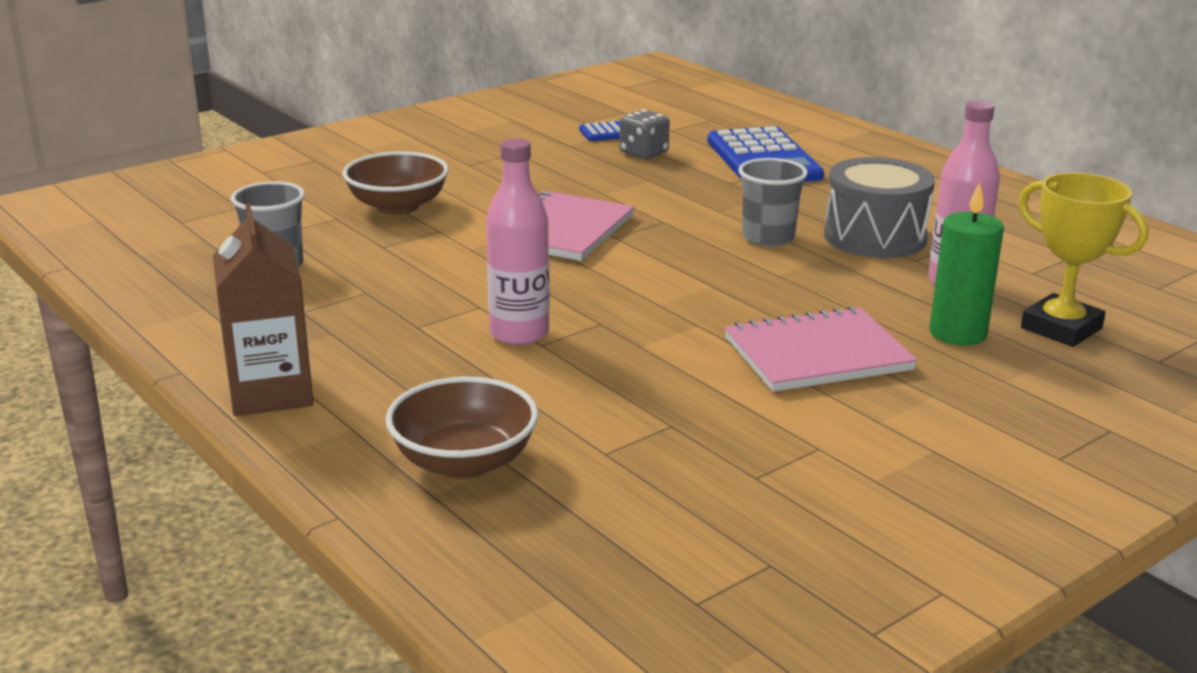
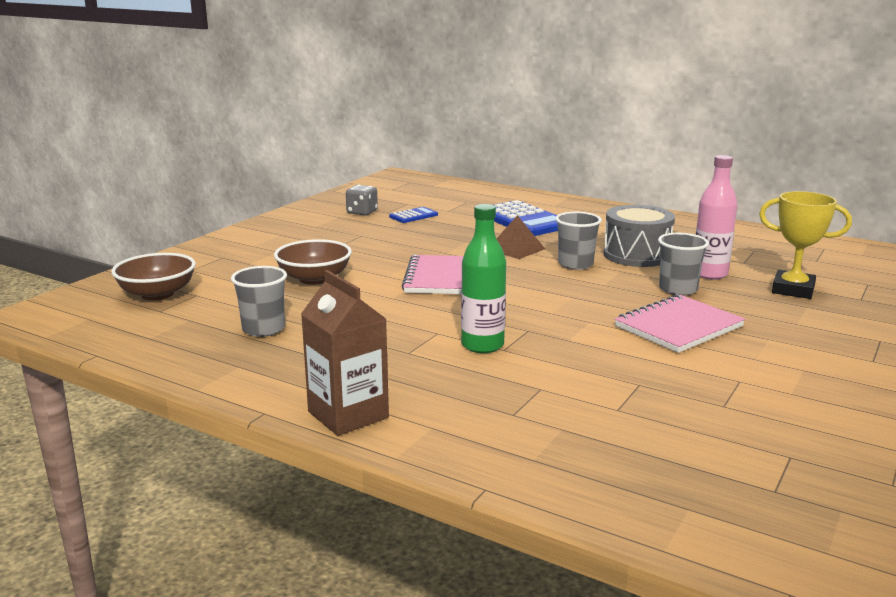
camera: 20 degrees left, 5 degrees down
(464, 462) = (533, 434): brown bowl -> brown bowl (157, 294)
(519, 334) = (482, 345): pink bottle -> green bottle
(643, 153) = (446, 226): grey dice -> grey dice (362, 212)
(706, 202) = (516, 249): none -> brown pyramid
(879, 299) = (678, 289): none -> grey cup
(958, 333) = (742, 301): green candle -> none

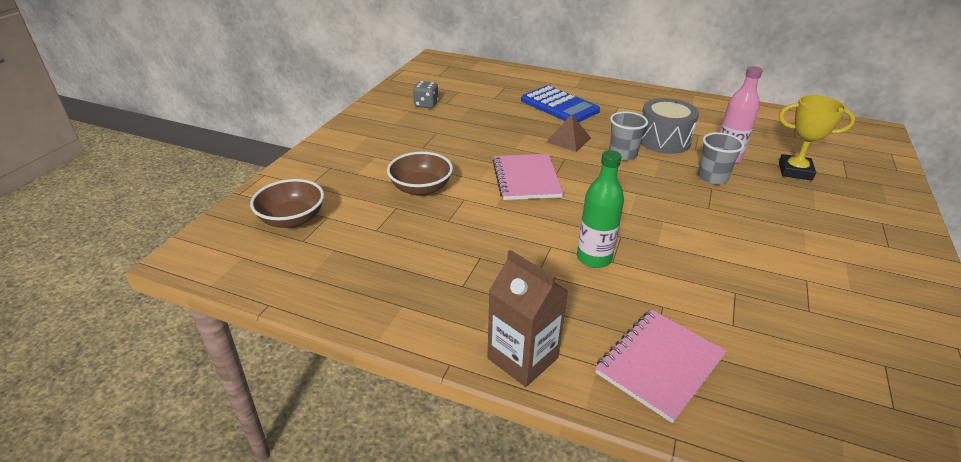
camera: 10 degrees left, 15 degrees up
(263, 329) = (404, 256): grey cup -> none
(413, 216) = (470, 106): blue calculator -> none
(678, 326) = (733, 221): pink notebook -> pink notebook (659, 365)

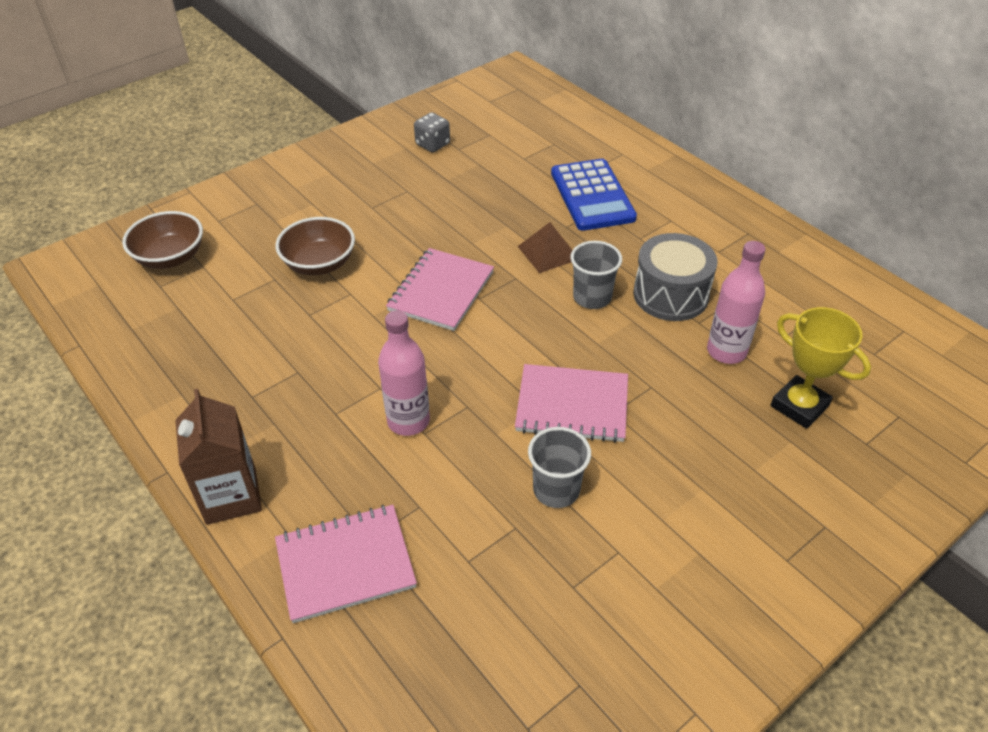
camera: 30 degrees right, 10 degrees up
(594, 258) = (408, 421): green bottle -> pink bottle
(682, 213) = (572, 405): none -> pink notebook
(712, 178) = (670, 373): grey cup -> grey cup (556, 490)

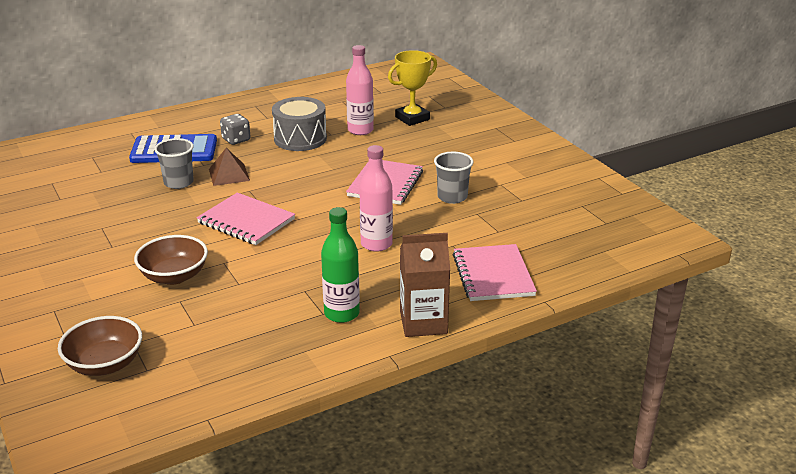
camera: 80 degrees left, 15 degrees down
(251, 413) = (342, 313): none -> green bottle
(432, 144) = (41, 210): grey dice -> grey dice (236, 140)
(592, 297) = (287, 165): grey cup -> grey cup (178, 183)

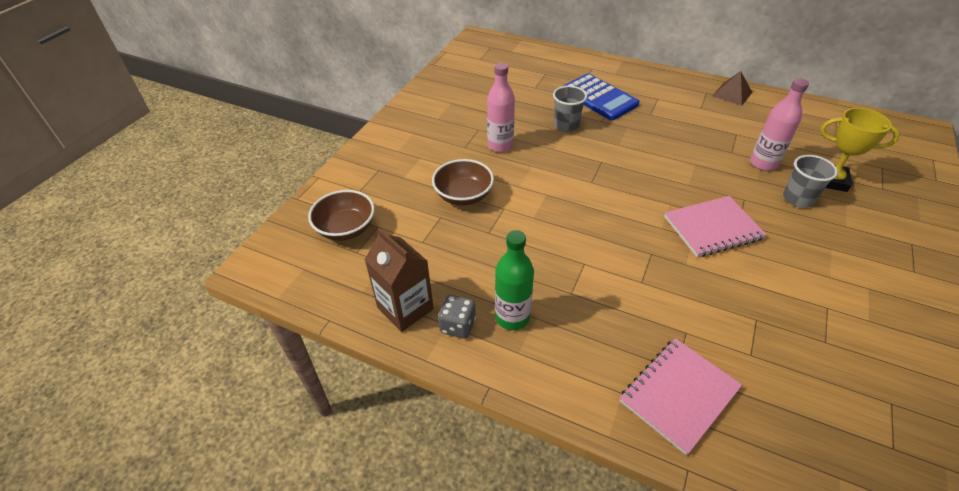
camera: 55 degrees right, 15 degrees up
(229, 174) = (606, 140): brown pyramid -> brown pyramid (732, 94)
(236, 140) = (651, 114): grey dice -> grey dice (458, 325)
(246, 221) = (563, 186): pink notebook -> none
(300, 139) = (701, 141): grey drum -> none
(376, 244) = (624, 278): pink bottle -> pink bottle (500, 145)
(423, 322) = (554, 383): brown carton -> brown carton (405, 308)
(452, 197) = (756, 284): grey cup -> grey cup (798, 199)

